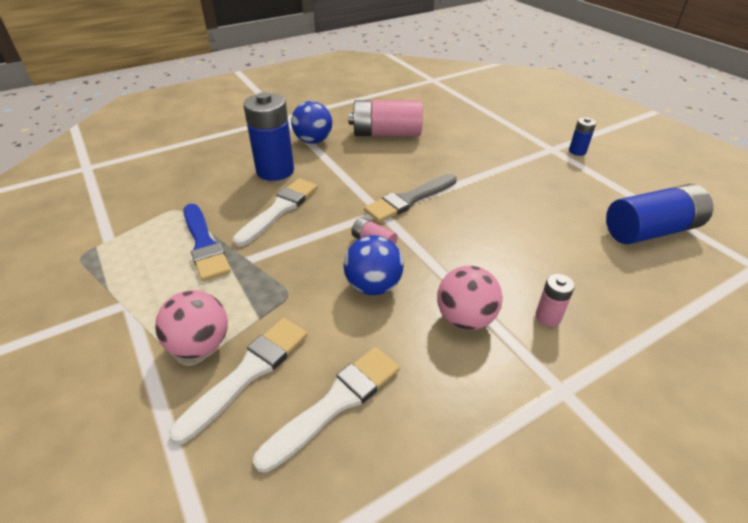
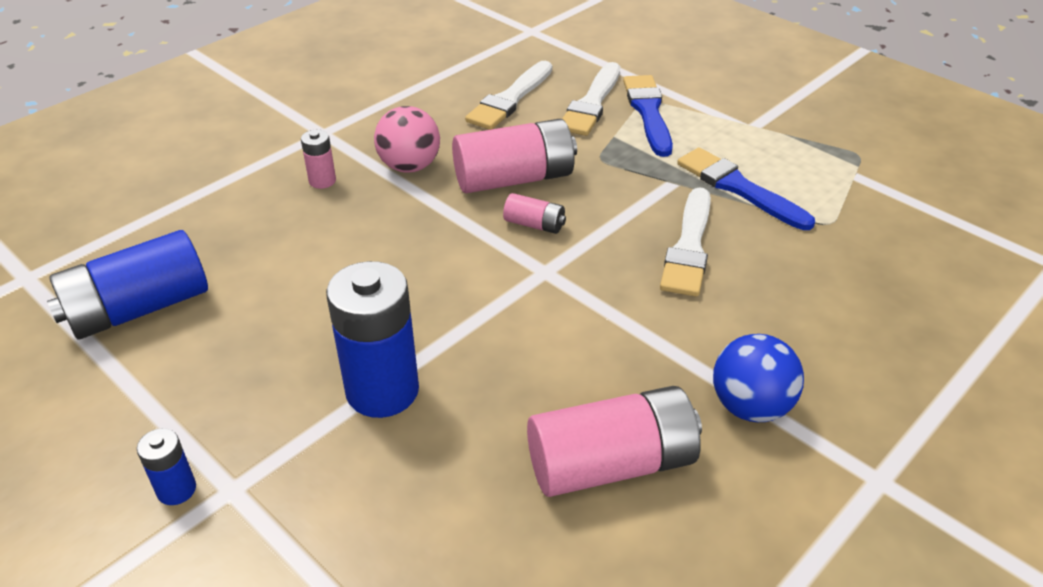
camera: 165 degrees right, 0 degrees up
(200, 345) = (648, 112): pink ball -> blue brush
(275, 171) = (756, 315): blue battery -> blue battery (382, 391)
(373, 286) = (514, 179): blue ball -> pink battery
(409, 199) = (508, 298): grey brush -> none

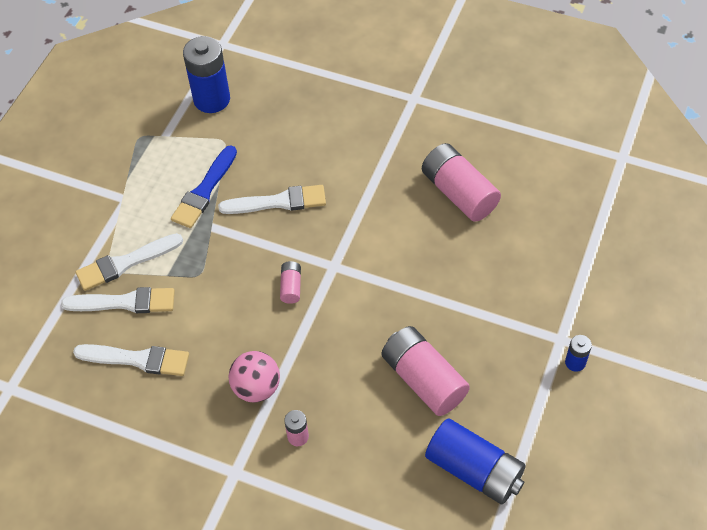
camera: 110 degrees left, 15 degrees up
(382, 391) = (466, 305): blue battery -> blue battery (212, 99)
(514, 179) = (245, 316): pink battery -> pink battery (423, 379)
(648, 112) = (125, 263): blue brush -> white brush
(750, 406) = (394, 149): blue ball -> none

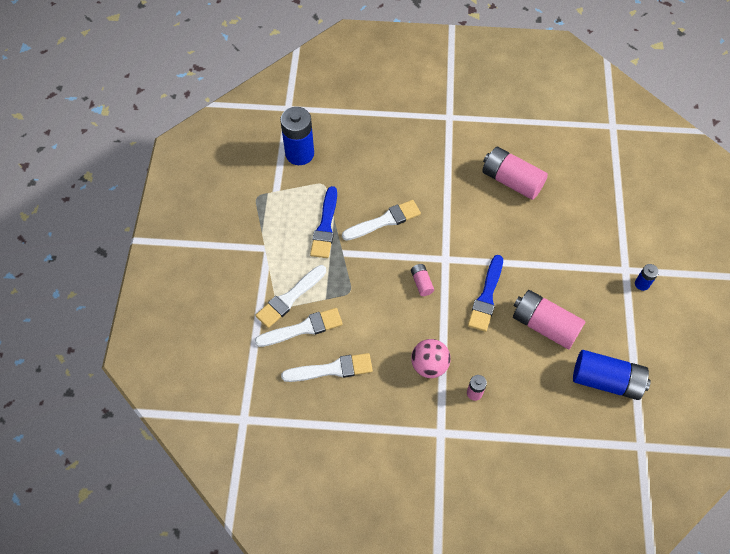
camera: 20 degrees left, 5 degrees up
(364, 324) = (486, 296): none -> blue brush

